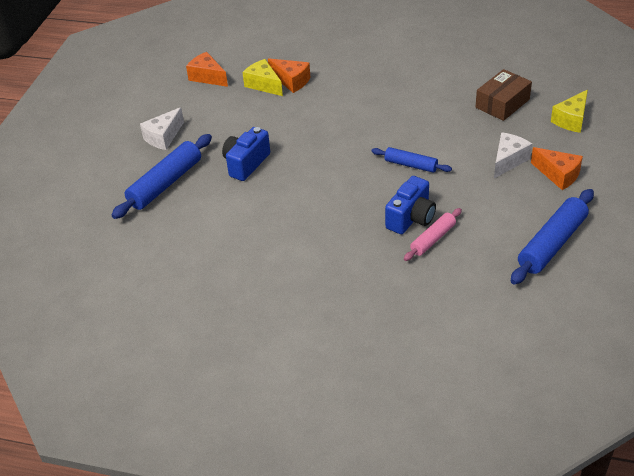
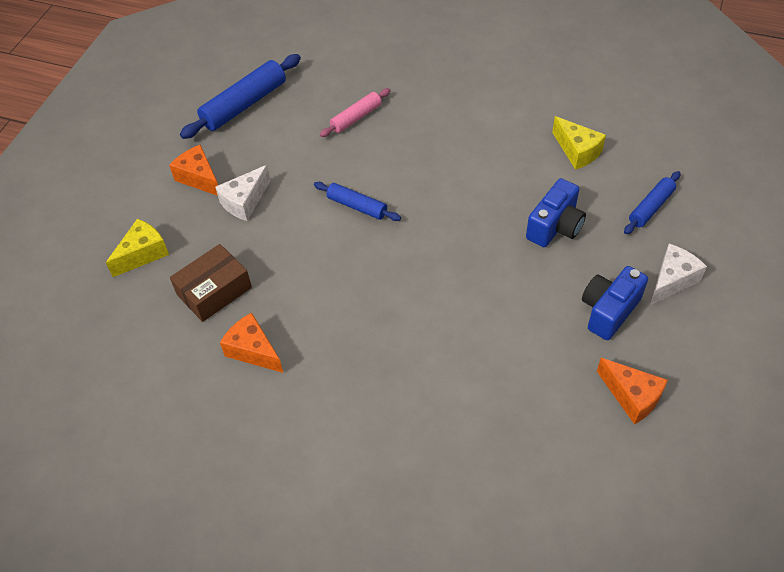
camera: 175 degrees left, 10 degrees up
(165, 183) = (651, 207): blue rolling pin -> blue rolling pin, size x0.59
(263, 85) = (541, 368): yellow cheese -> yellow cheese (577, 151)
(291, 81) = (498, 370): orange cheese -> orange cheese (253, 351)
(411, 218) = (372, 141): blue camera -> blue camera (609, 311)

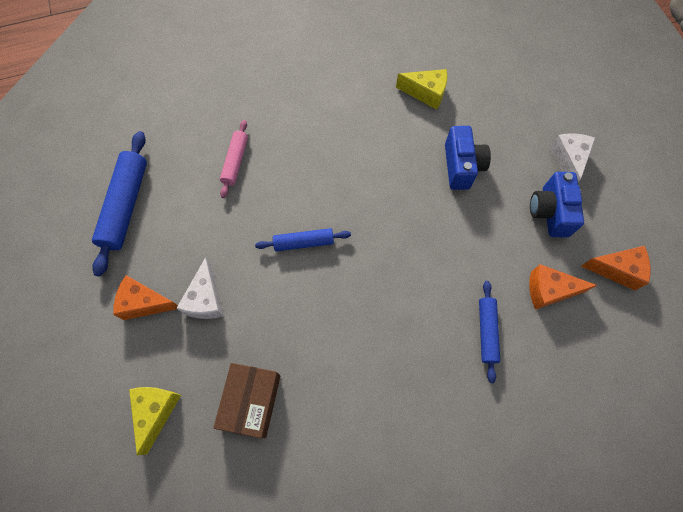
camera: 40 degrees left, 15 degrees up
(253, 351) = (330, 432): orange cheese -> orange cheese (549, 291)
(651, 207) = (510, 110): blue rolling pin -> blue rolling pin (486, 331)

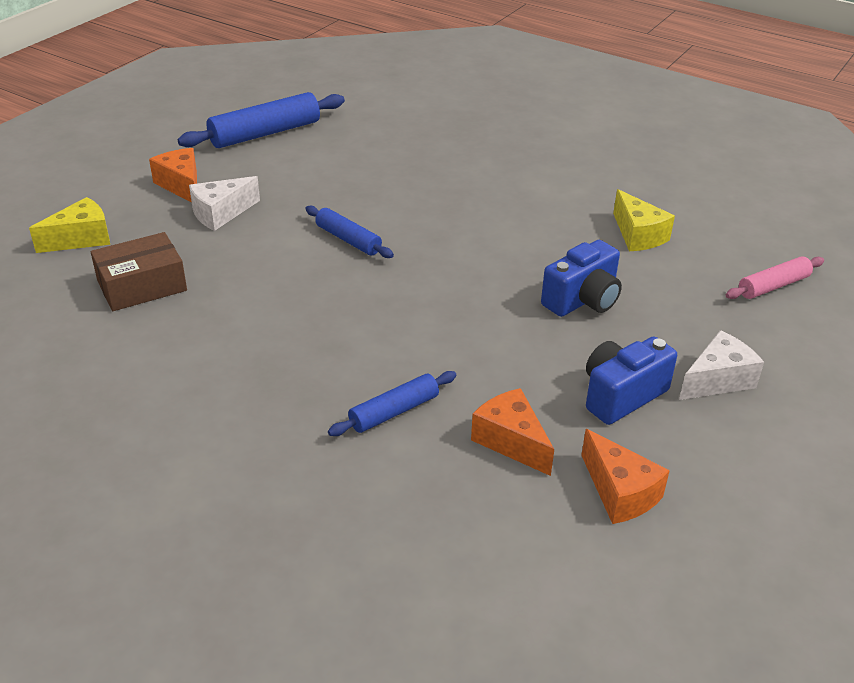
camera: 50 degrees right, 30 degrees down
(235, 161) = (385, 164): pink rolling pin -> pink rolling pin (773, 286)

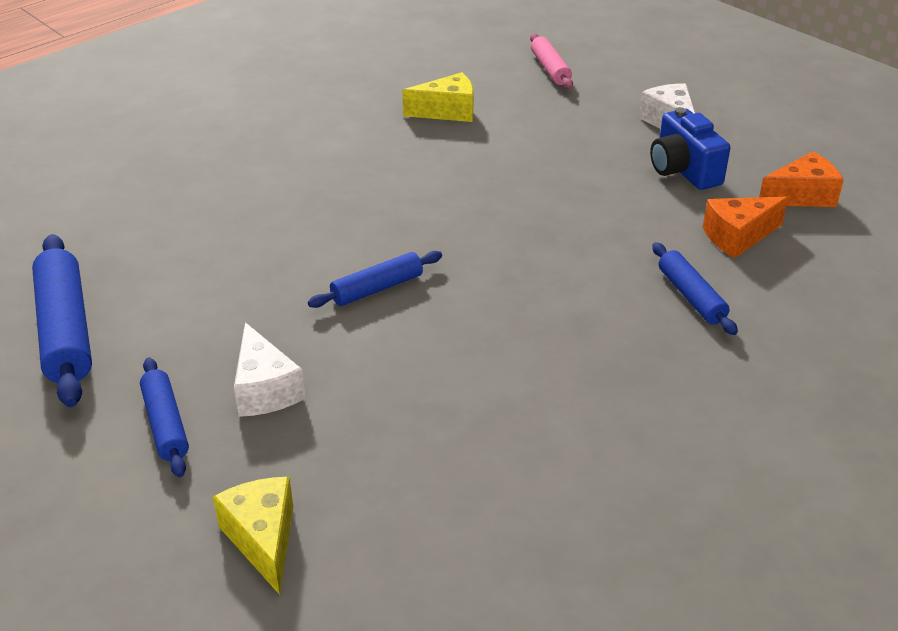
camera: 75 degrees left, 0 degrees up
(142, 286) = (411, 474): brown box -> none
(181, 185) = (165, 424): orange cheese -> blue rolling pin
(583, 300) = (542, 161): blue camera -> none

